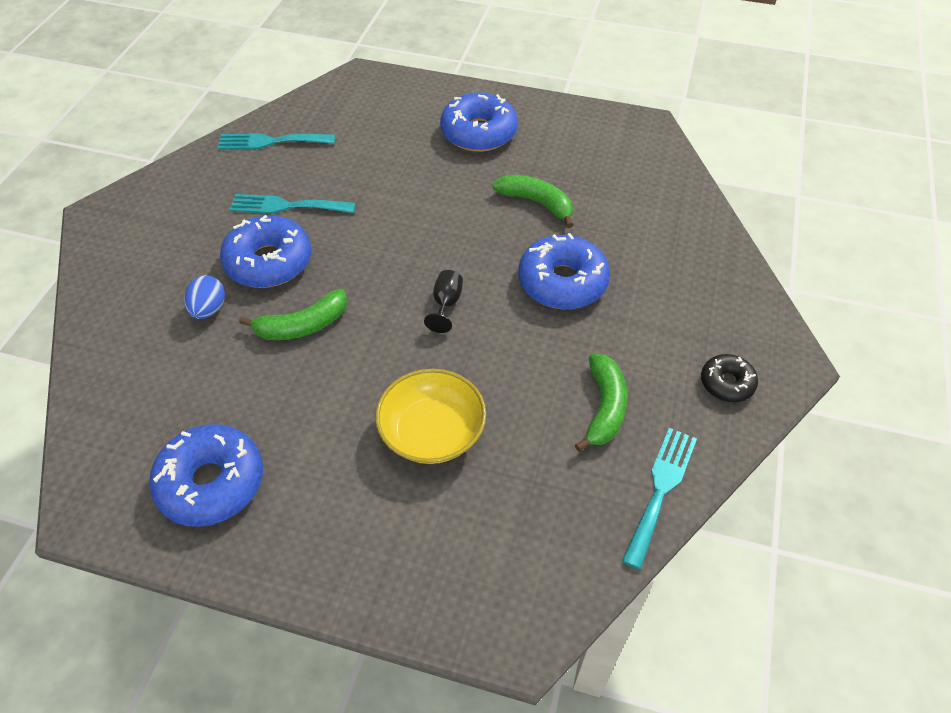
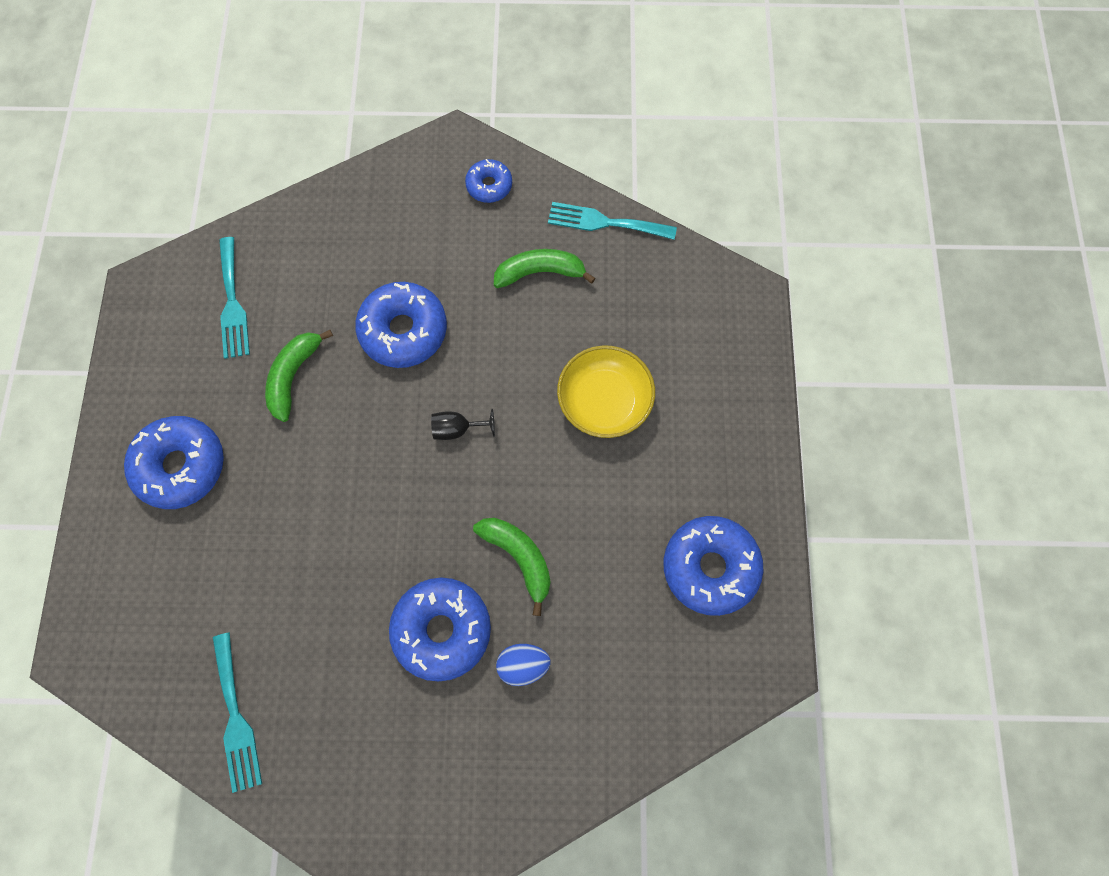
camera: 105 degrees left, 20 degrees up
(287, 206) = (350, 647): turquoise fork -> turquoise fork (232, 303)
(727, 383) = (489, 185): black donut -> blue donut

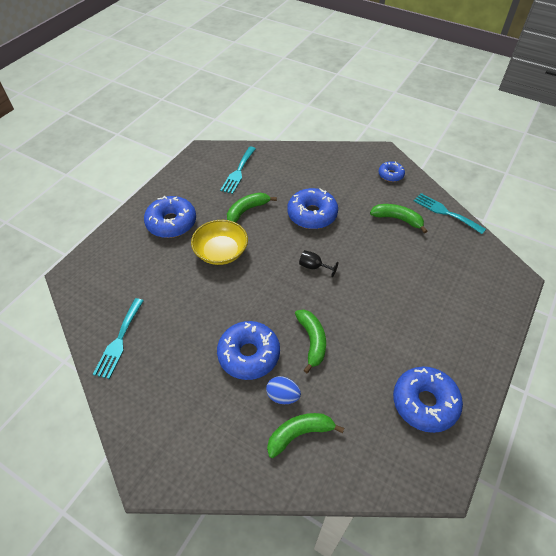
camera: 30 degrees right, 20 degrees down
(573, 706) = (299, 434): none -> green banana
(604, 401) = (402, 289): yellow bowl -> yellow bowl (221, 252)

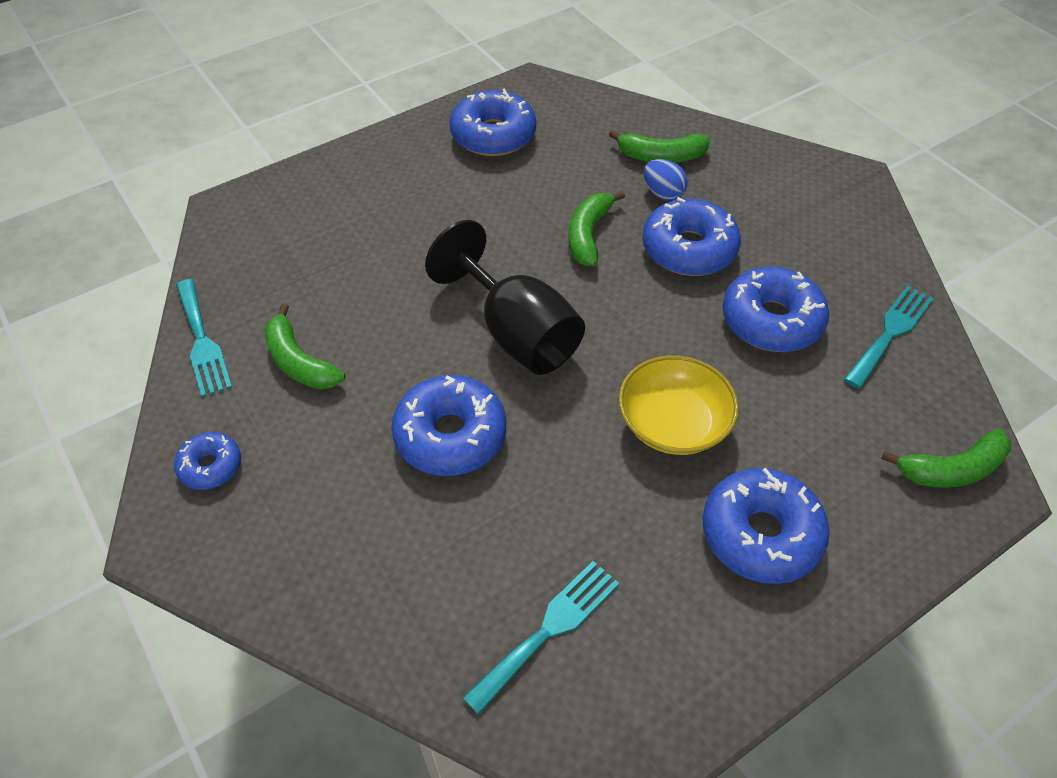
camera: 155 degrees left, 0 degrees up
(187, 323) = (771, 320): none -> blue donut
(247, 210) = (580, 500): green banana -> green banana (951, 469)
(314, 267) = (517, 333): black goblet -> black goblet, size x2.41

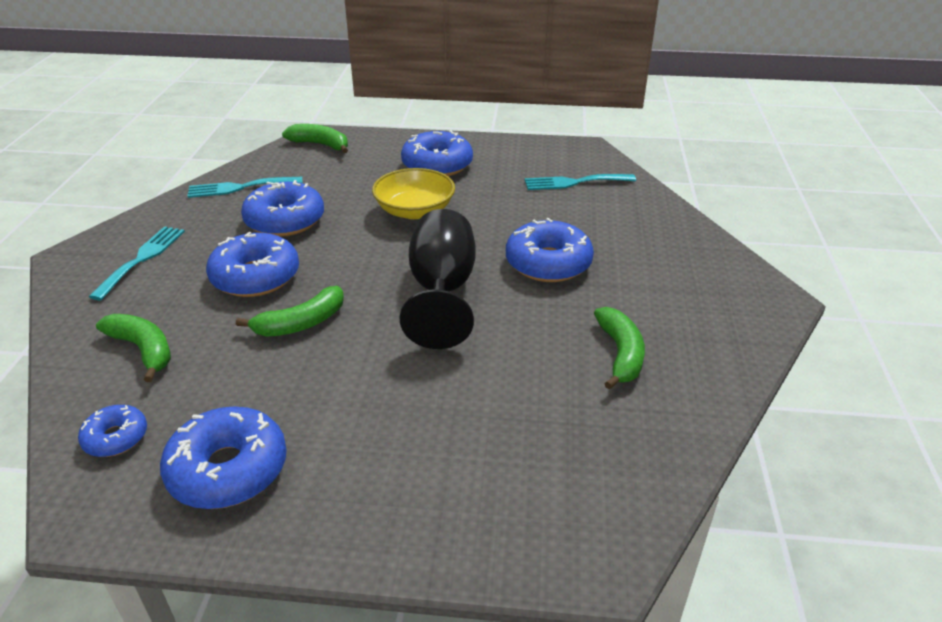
camera: 140 degrees left, 15 degrees down
(202, 341) = (698, 413): turquoise fork -> turquoise fork (142, 259)
(210, 466) = (727, 322): blue donut -> blue donut (116, 438)
(663, 193) = (199, 321): blue egg -> none

